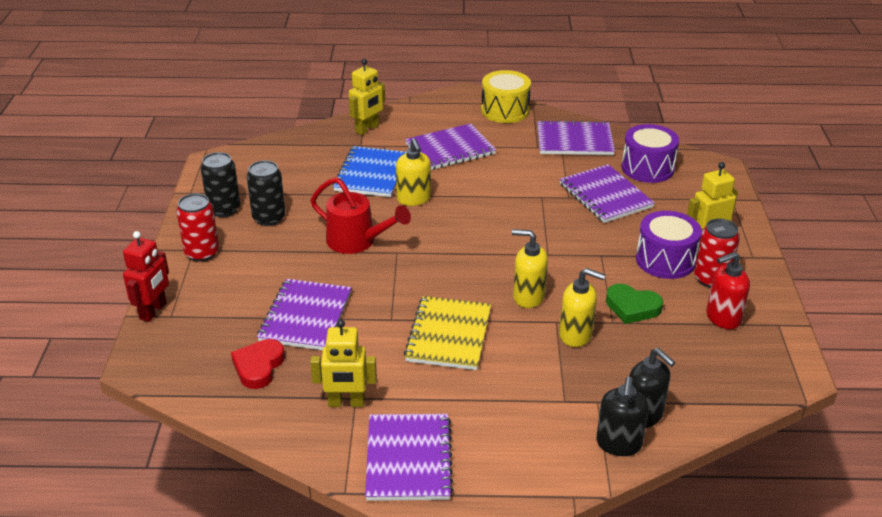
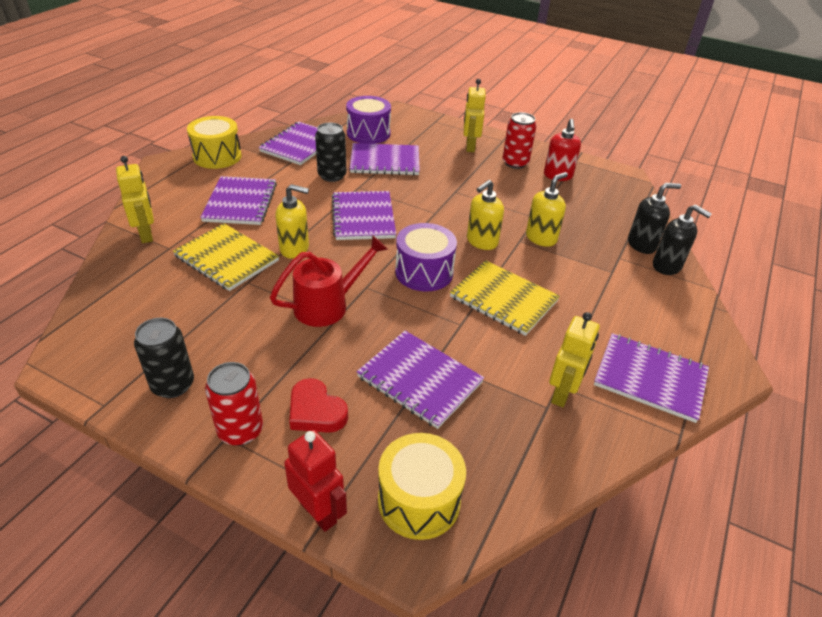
camera: 65 degrees left, 5 degrees up
(186, 353) = (419, 500): none -> yellow drum
(258, 367) = (477, 442): red heart -> red heart (316, 411)
(269, 218) = (228, 353): black can -> black can (332, 175)
(371, 174) = (227, 258): blue notebook -> yellow notebook
(495, 216) = (363, 217): none -> purple notebook
(632, 307) = (524, 203): green heart -> none
(665, 260) = (482, 170): purple drum -> purple drum (424, 272)

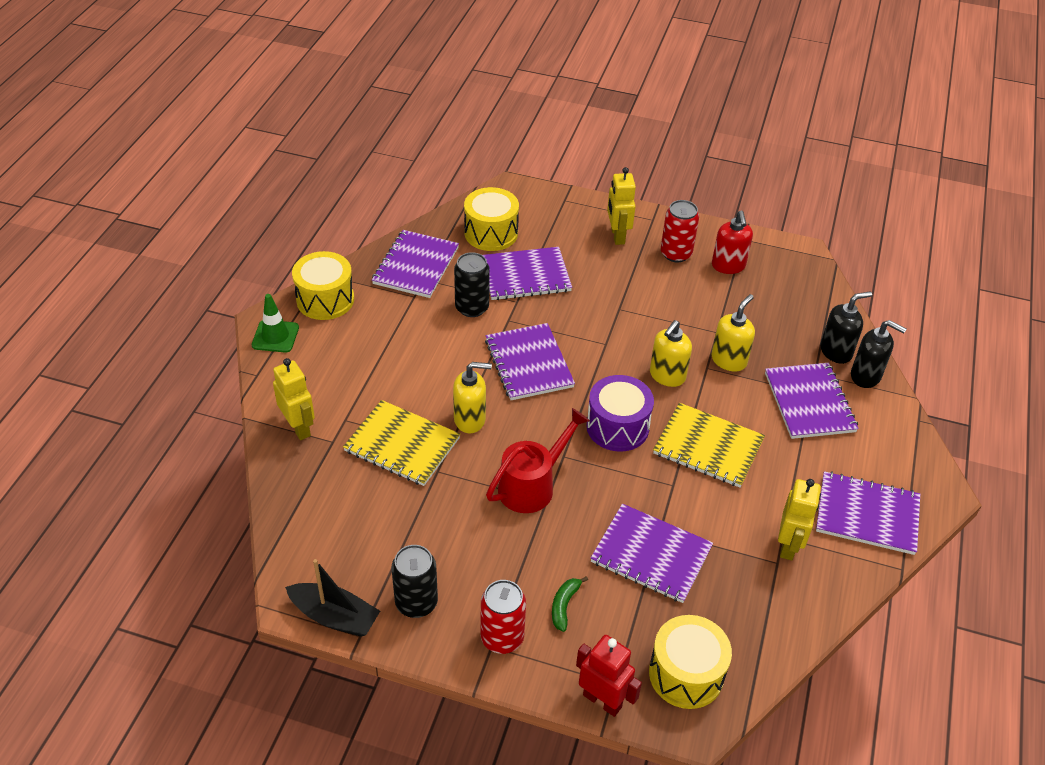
camera: 10 degrees left, 5 degrees up
(89, 384) = (334, 616): none -> black boat
(164, 173) = (275, 336): none -> green traffic cone
(240, 202) = (383, 365): purple notebook -> purple notebook (809, 402)
(316, 411) = (564, 605): red heart -> green banana
(368, 133) = (491, 233): purple drum -> yellow drum

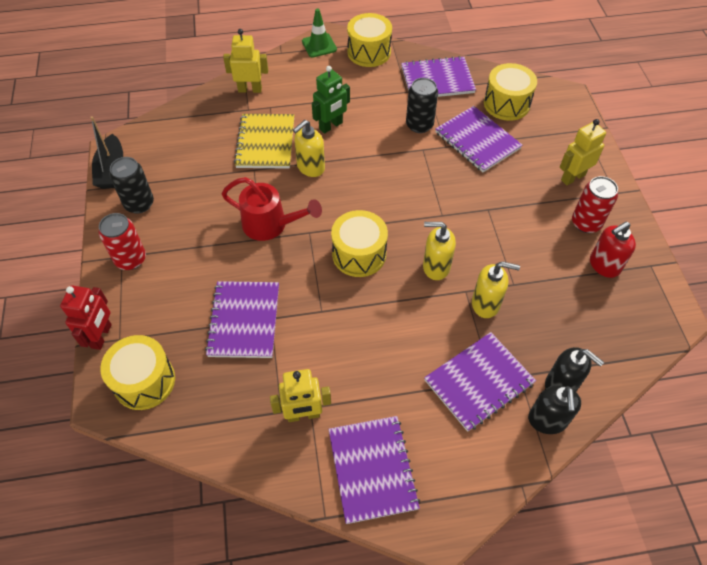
camera: 65 degrees right, 10 degrees up
(299, 427) = (250, 89): yellow robot -> yellow robot turned 120 degrees counterclockwise
(419, 378) = (331, 126): none -> green robot
(470, 419) = (310, 167): yellow soap dispenser -> yellow soap dispenser turned 75 degrees clockwise
(529, 363) = (387, 178): purple notebook -> none
(564, 605) = (173, 284): green banana -> none
(617, 427) = (359, 254): purple drum -> yellow drum
(708, 447) = (376, 321): yellow notebook -> none

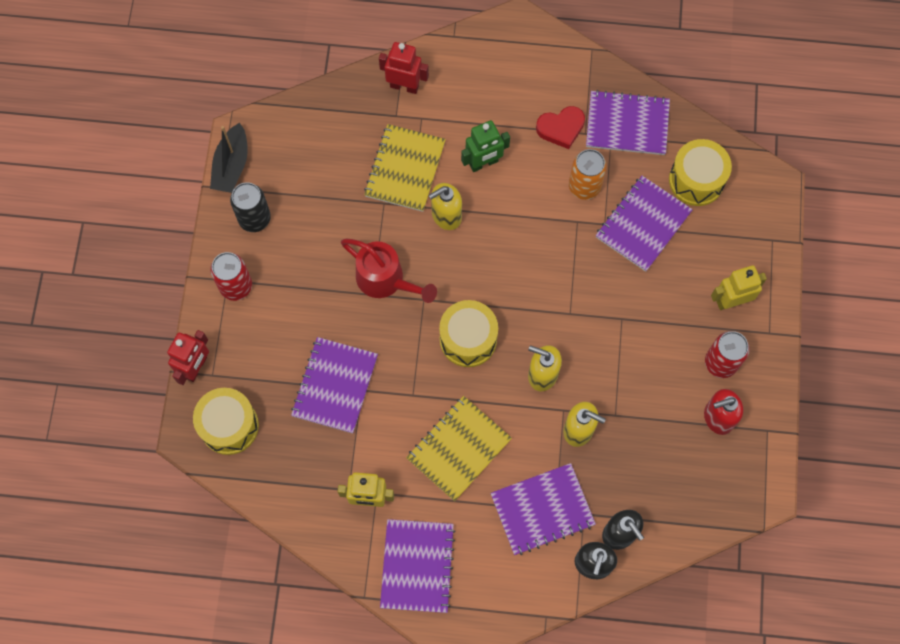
camera: 15 degrees right, 15 degrees up
(250, 89) = (404, 86): yellow robot -> red robot
(319, 45) = (502, 35): green traffic cone -> none
(369, 52) = (559, 61): yellow drum -> none
(380, 347) = (459, 449): none -> yellow notebook
(386, 92) = (561, 128): none -> red heart
(419, 125) = (584, 186): black can -> orange can
(477, 140) = (643, 224): purple notebook -> purple notebook turned 60 degrees clockwise

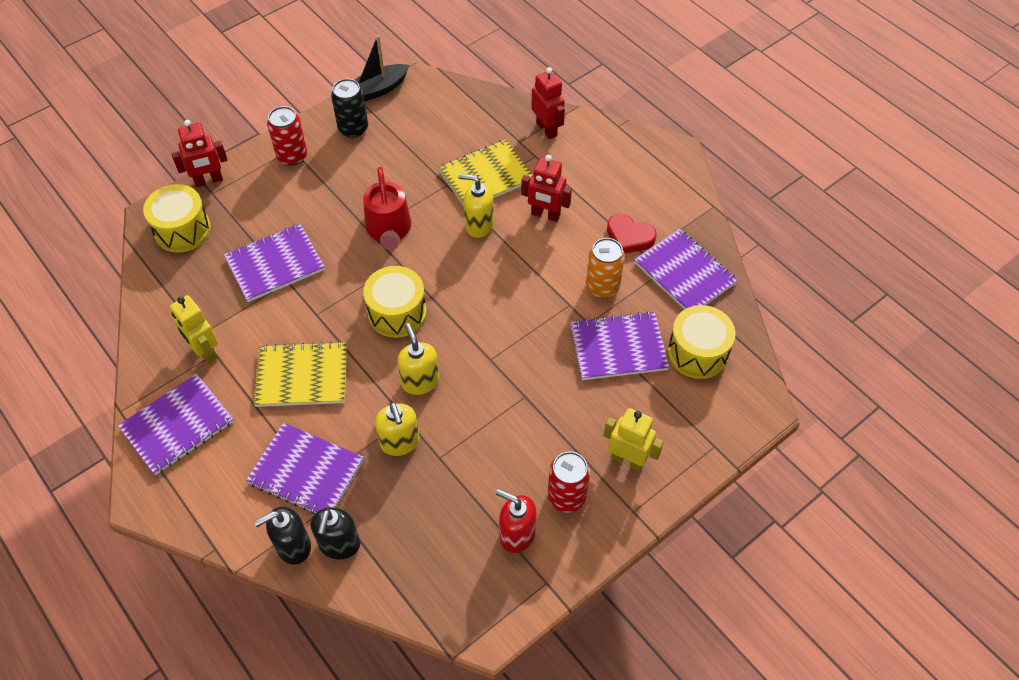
camera: 45 degrees right, 15 degrees down
(483, 163) = (545, 215): green robot -> red robot

